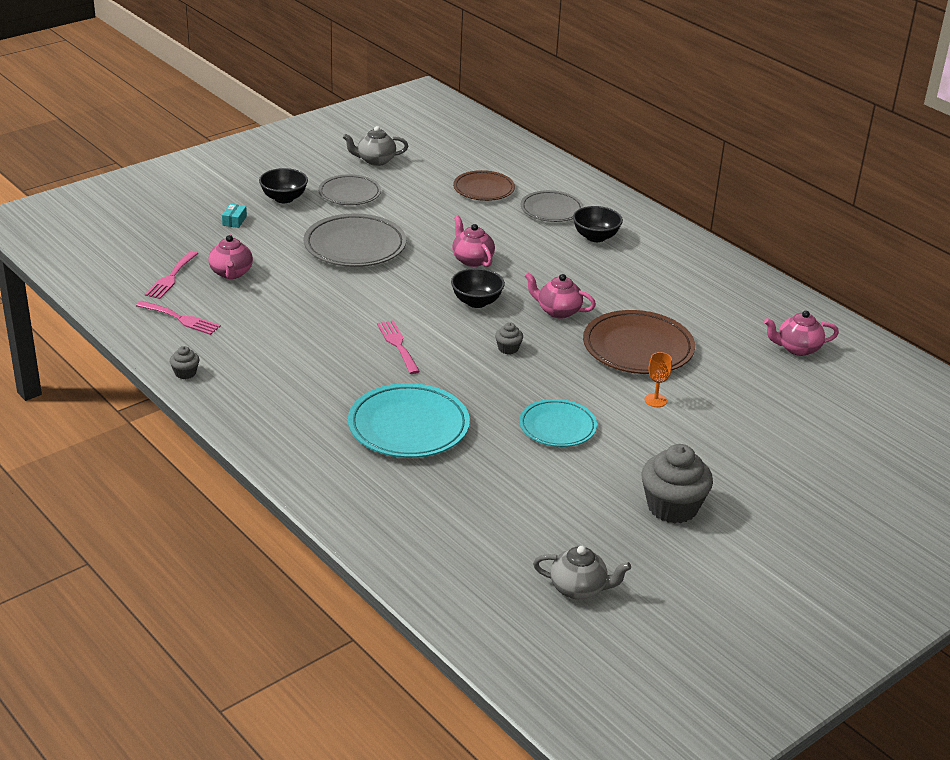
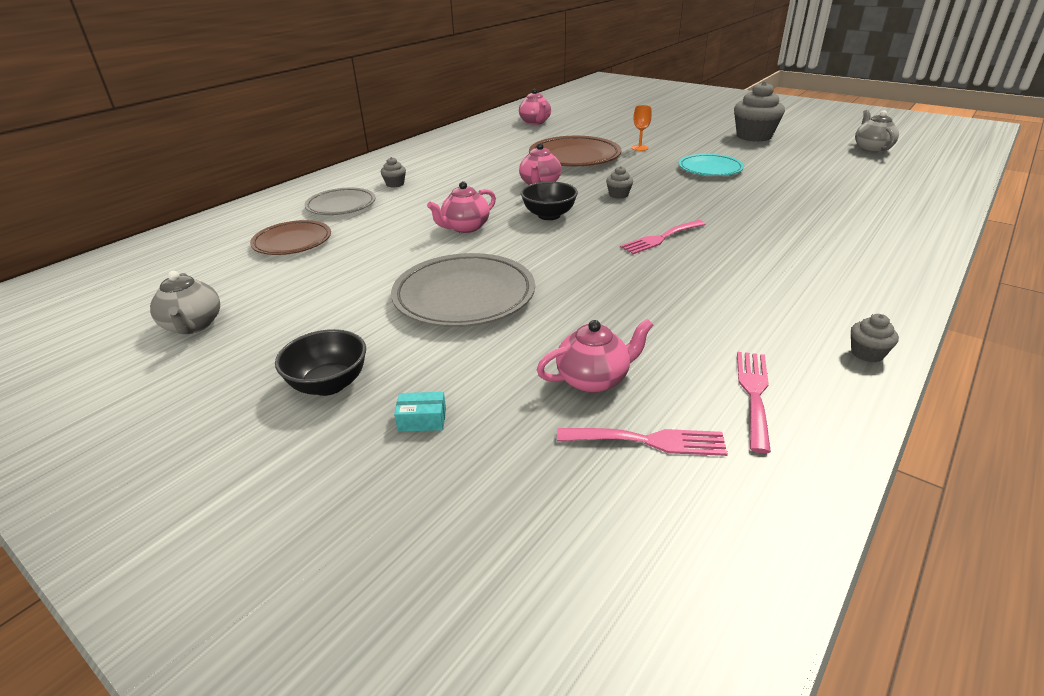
camera: 100 degrees left, 0 degrees up
(349, 193) = (308, 327): grey plate -> none
(408, 427) = (783, 215): turquoise plate -> none
(595, 237) = (395, 184): black bowl -> grey cupcake

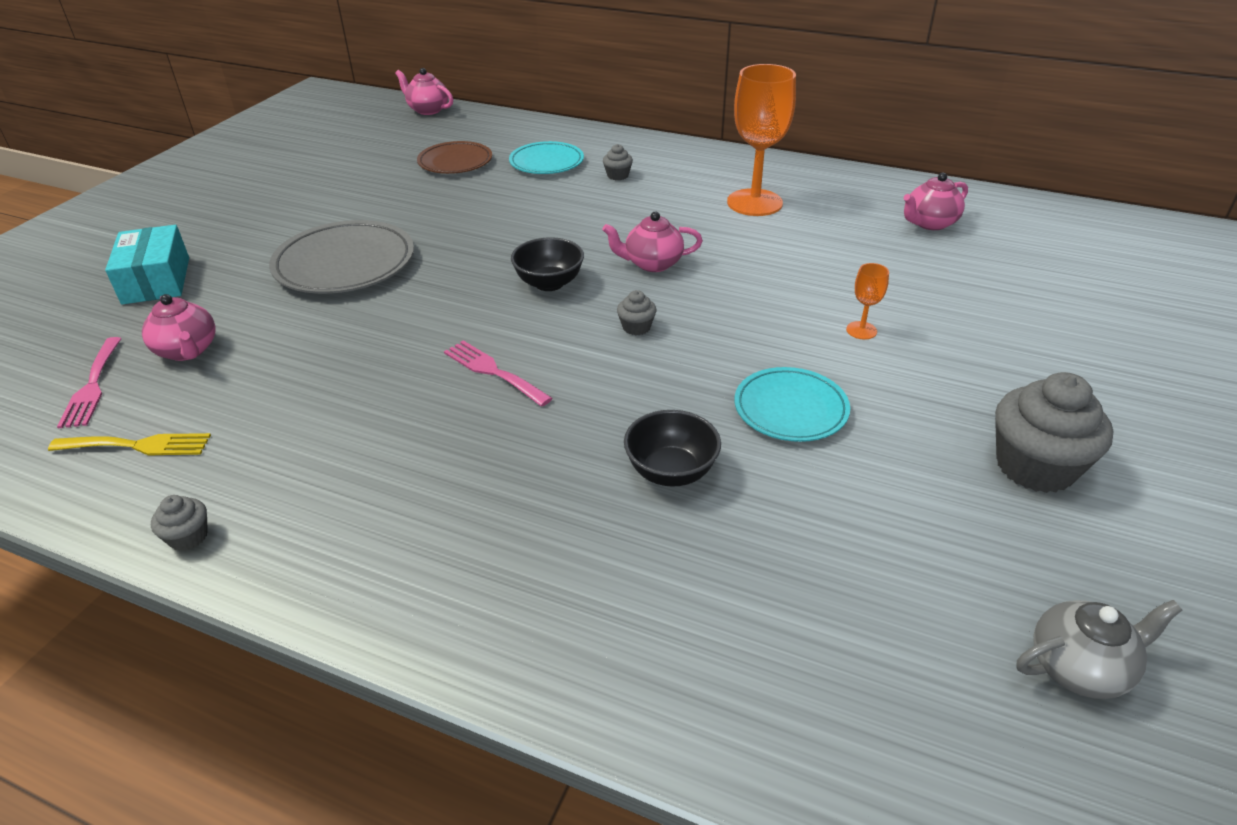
camera: 75 degrees right, 5 degrees up
(193, 325) = (306, 165): grey teapot -> none
(329, 384) = (213, 235): black bowl -> black bowl (671, 471)
(341, 205) = (546, 162): grey plate -> turquoise plate
(422, 420) = (156, 280): turquoise box -> turquoise box, size x2.23
(465, 227) = (503, 237): pink teapot -> pink teapot (428, 110)
(477, 152) = (754, 203): none -> orange goblet
(574, 157) = (778, 276): brown plate -> none
(754, 393) = (138, 445): pink fork -> yellow fork

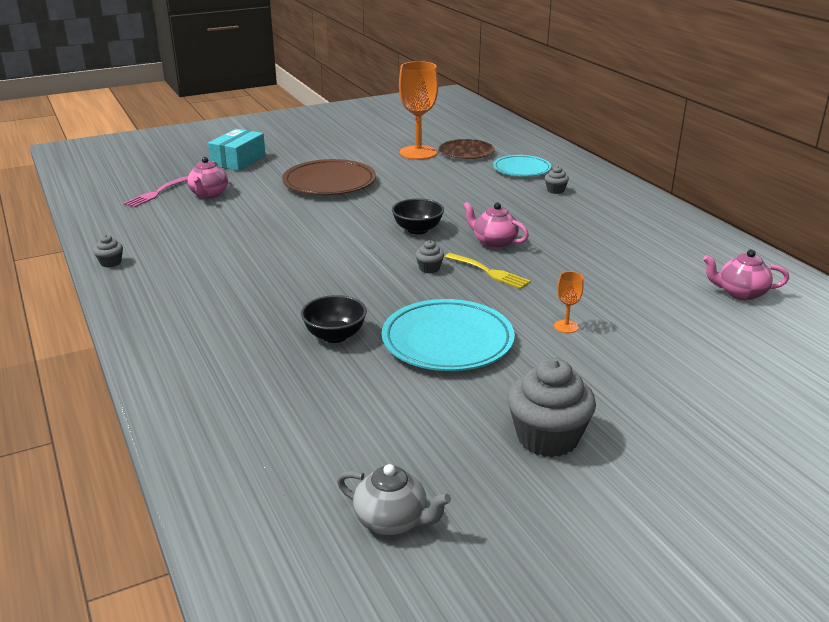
camera: 40 degrees right, 10 degrees down
(138, 445) = (140, 222): yellow fork -> yellow fork (489, 272)
(345, 264) = (329, 183): grey plate -> brown plate
(428, 110) = (496, 120): pink teapot -> none
(493, 371) = (322, 257): pink fork -> none
(754, 203) = (624, 235): orange goblet -> orange goblet (418, 153)
(790, 409) = (447, 341): turquoise plate -> turquoise plate, size x1.55

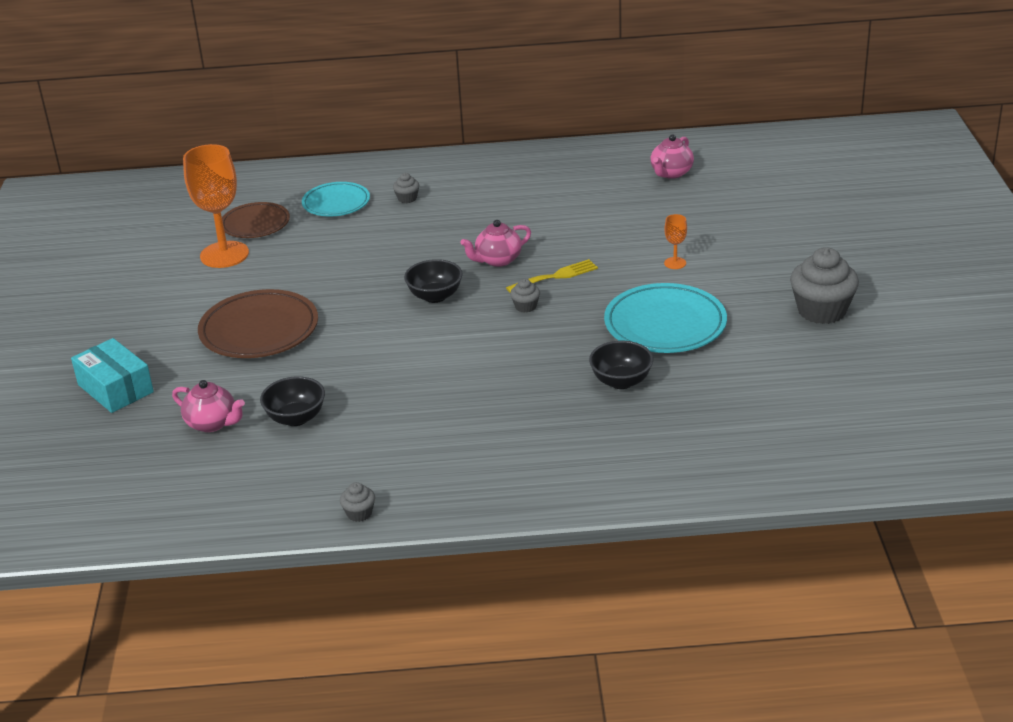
camera: 65 degrees left, 5 degrees up
(156, 193) = (170, 466): pink fork -> none
(224, 217) = (296, 418): none -> black bowl
(392, 521) = (888, 396): grey teapot -> none

